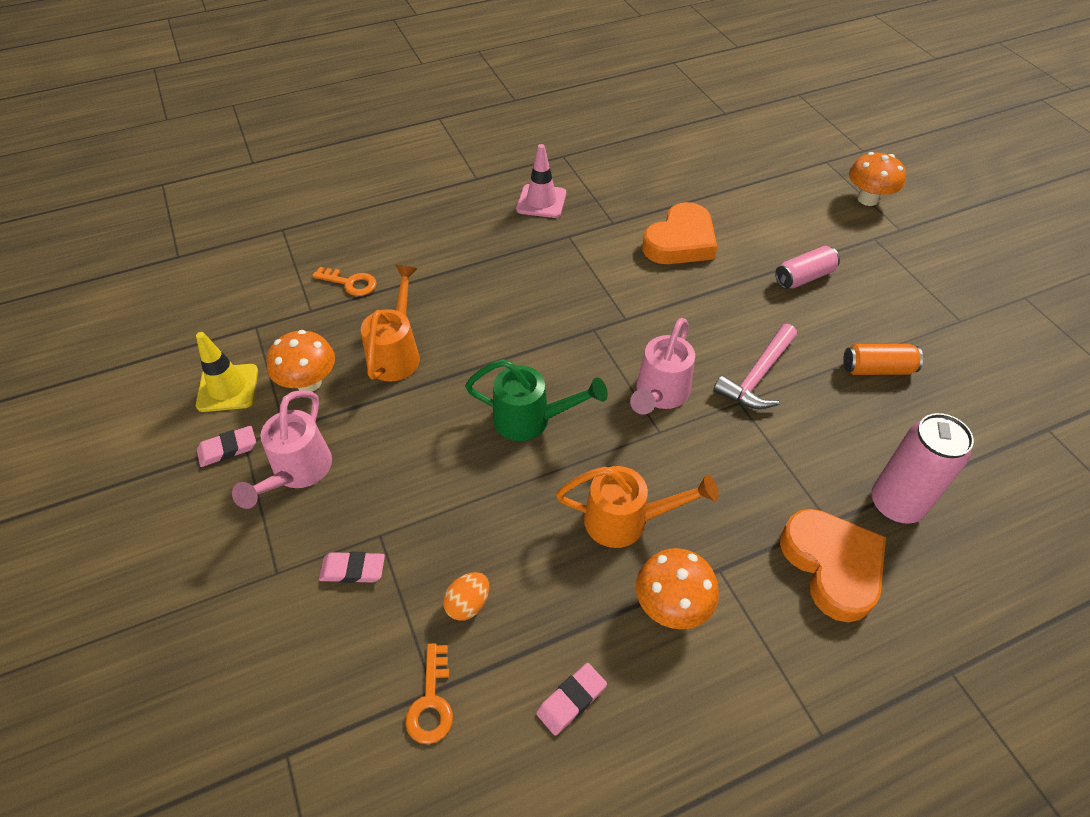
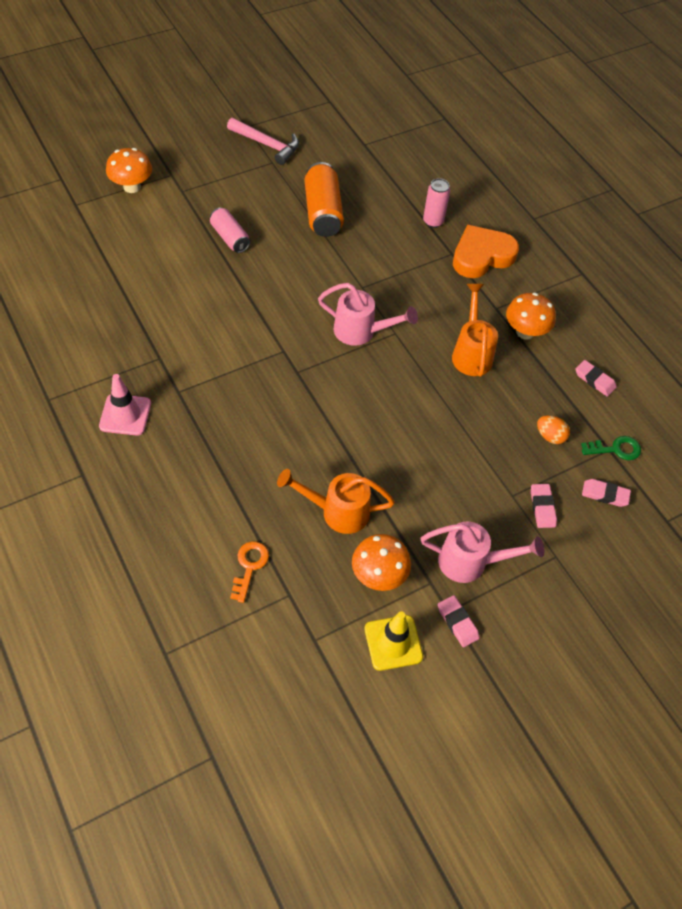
camera: 100 degrees left, 5 degrees up
(354, 663) = (605, 494): none -> pink eraser
(431, 702) = (615, 449): orange key -> green key
(531, 420) = (396, 409): green watering can -> none
(680, 242) = (186, 311): orange heart -> none
(757, 376) = (336, 275): pink hammer -> pink hammer (267, 145)
(877, 369) = (323, 212): orange can -> orange can, size x1.58
(895, 504) = (433, 221): pink can -> pink can, size x0.63

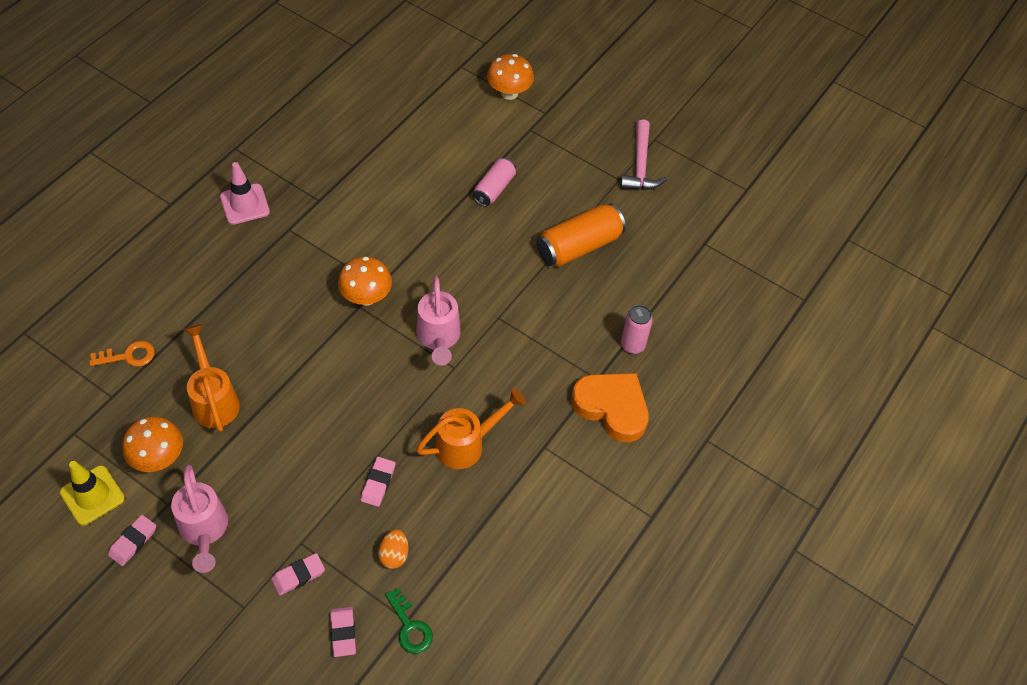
camera: 65 degrees right, 0 degrees up
(525, 332) = (526, 485): orange mushroom -> orange mushroom (366, 297)
(594, 380) = (496, 577): pink eraser -> pink eraser (378, 483)

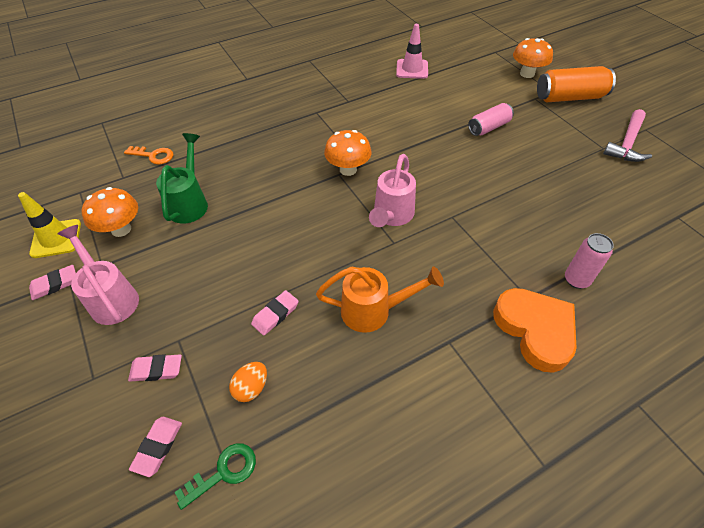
camera: 30 degrees right, 5 degrees down
(204, 531) = (111, 297): pink watering can -> pink watering can turned 135 degrees clockwise
(214, 399) = (190, 202): orange watering can -> green watering can
(245, 204) = (295, 91): pink traffic cone -> pink traffic cone (412, 69)
(410, 626) = (223, 472): green key -> green key turned 120 degrees counterclockwise
(579, 246) = (549, 185): orange can -> orange can (569, 97)

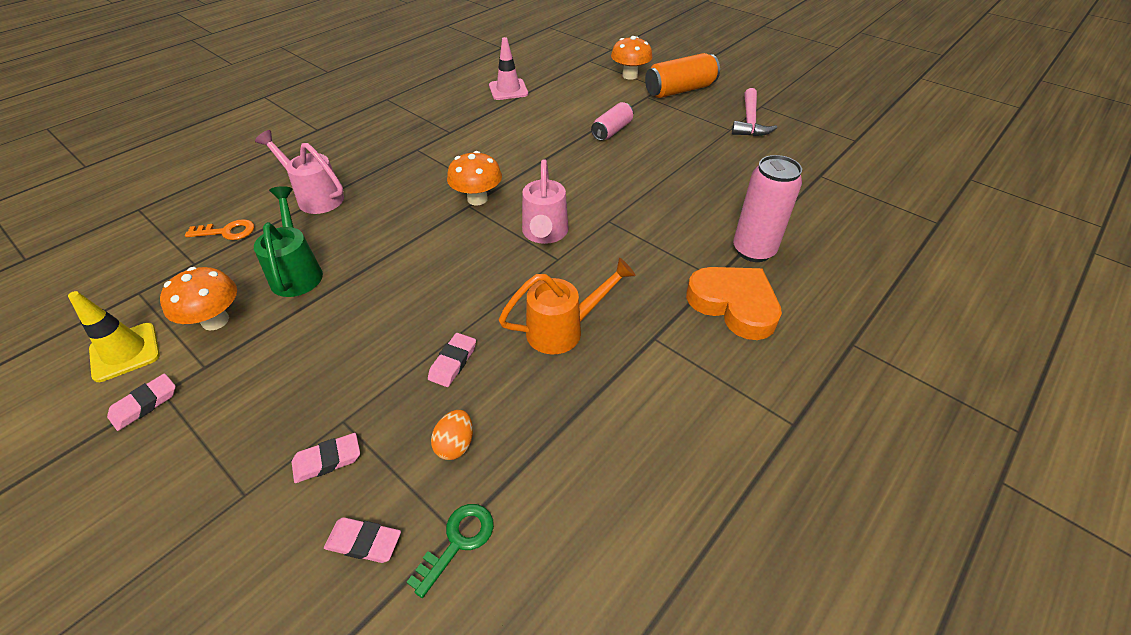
camera: 20 degrees left, 5 degrees down
(111, 297) = (233, 399): pink watering can -> pink watering can (315, 197)
(158, 447) = (364, 542): pink eraser -> pink eraser turned 75 degrees counterclockwise
(576, 280) = (753, 250): pink can -> pink can, size x1.58

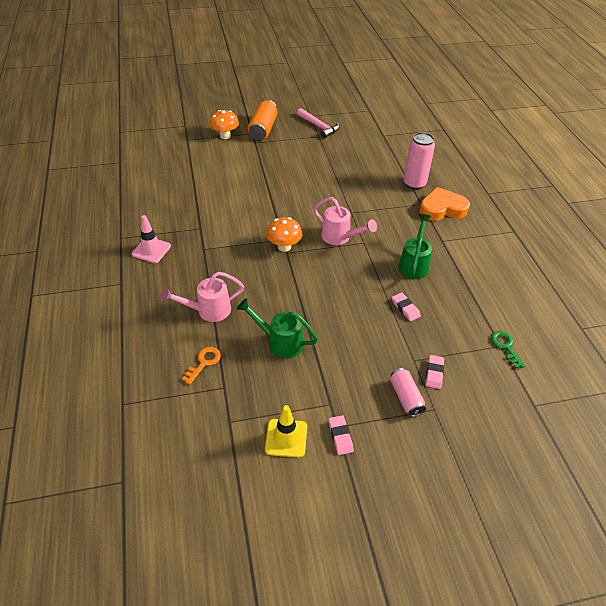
camera: 55 degrees left, 0 degrees up
(215, 321) = (293, 390): orange mushroom -> none
(364, 542) = (487, 375): pink eraser -> none
(455, 444) = (456, 327): orange egg -> none
(508, 90) = (180, 184): pink traffic cone -> pink traffic cone (151, 250)
(564, 329) = (414, 264): orange watering can -> green watering can
(612, 131) = (274, 171): pink can -> pink can (405, 397)

